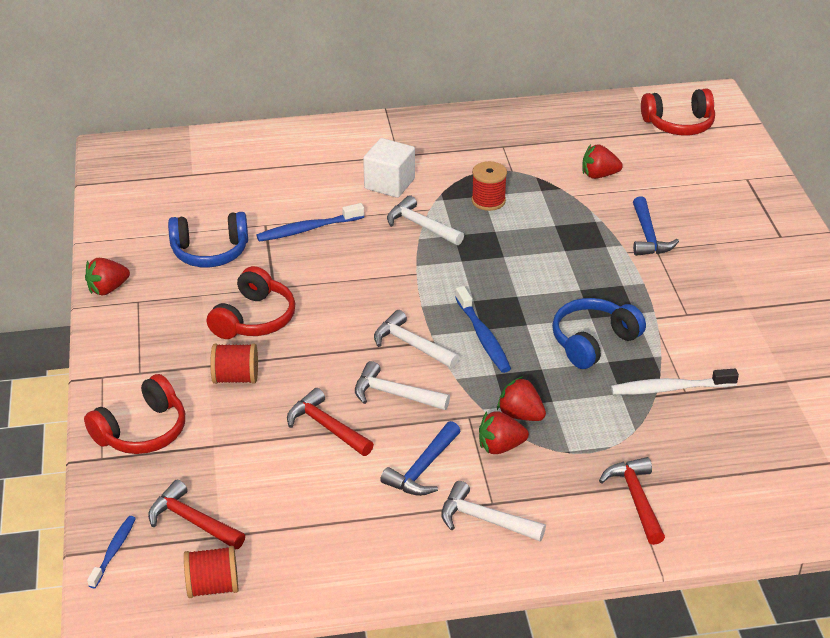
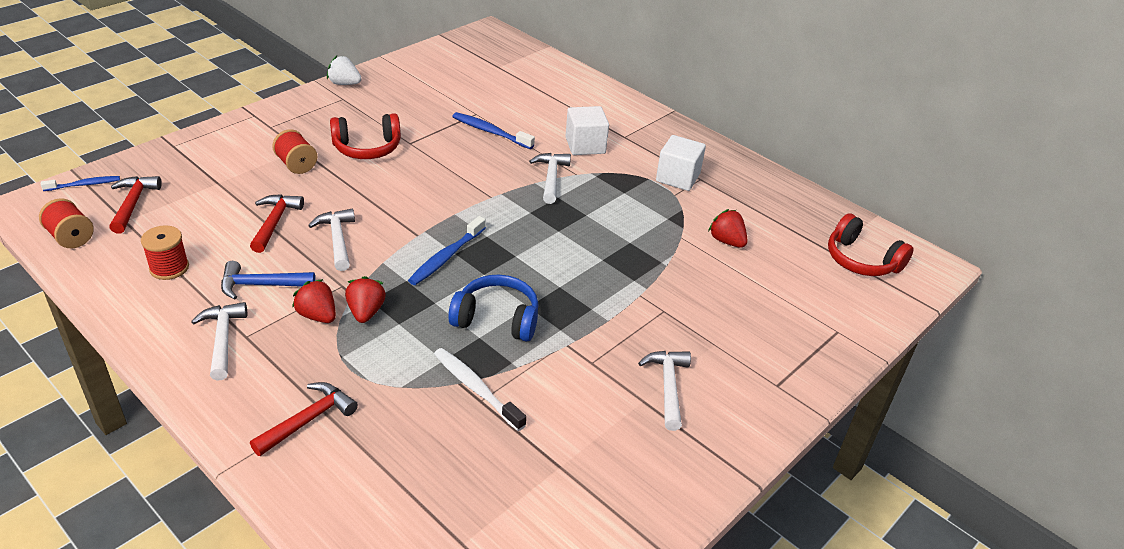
camera: 50 degrees right, 0 degrees up
(108, 289) = (344, 84): red strawberry -> white strawberry
(142, 431) = (211, 150): red headphones -> none
(210, 252) = (422, 104): blue headphones -> none
(411, 345) = (403, 226): white hammer -> white hammer (668, 386)
(488, 201) = (620, 197): red spool -> red spool (169, 268)
(490, 157) = (677, 177): none -> white cube
(648, 236) = (676, 299): blue hammer -> none

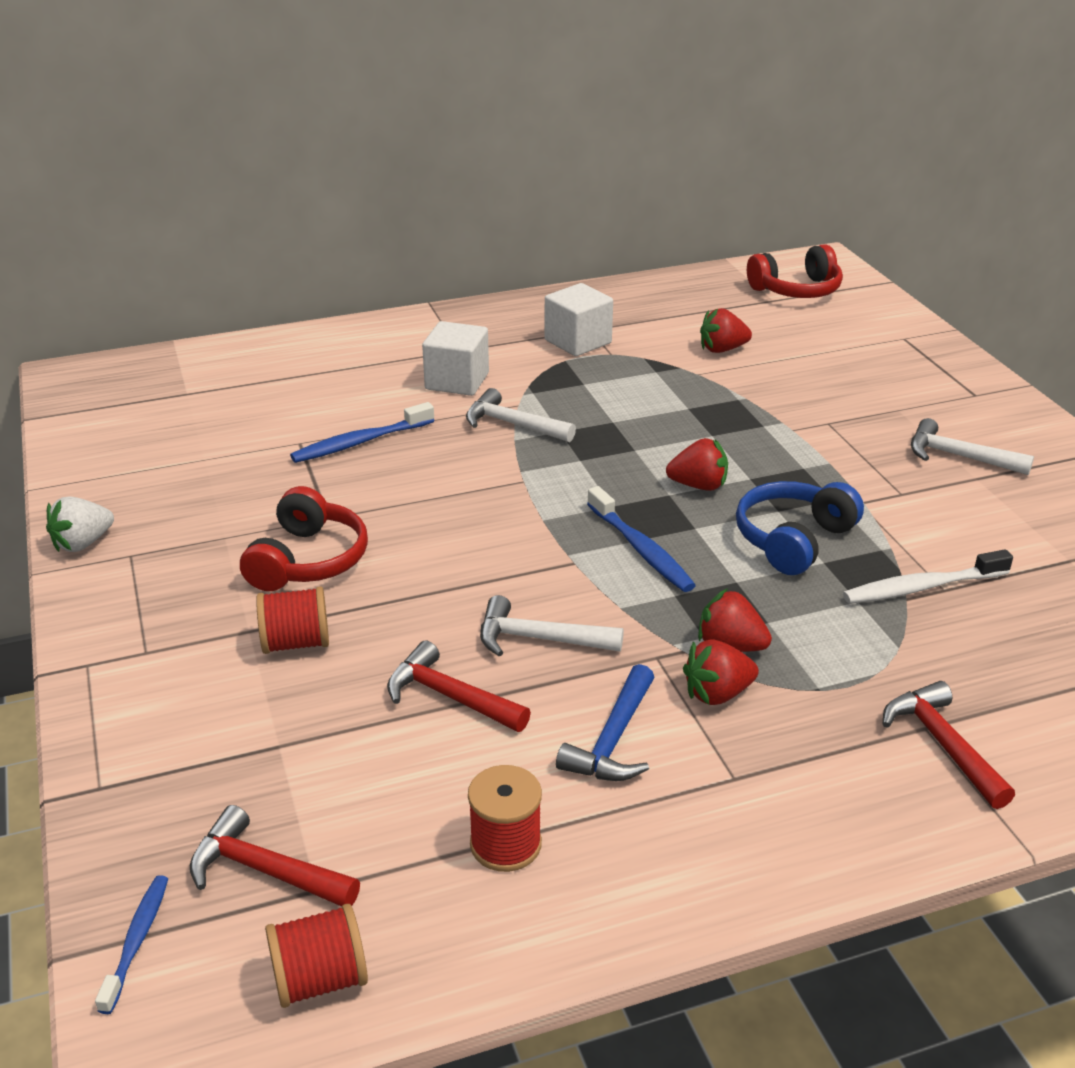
camera: 60 degrees left, 5 degrees down
(222, 339) = (731, 805): white hammer -> none
(534, 266) = (698, 485): none -> red strawberry

